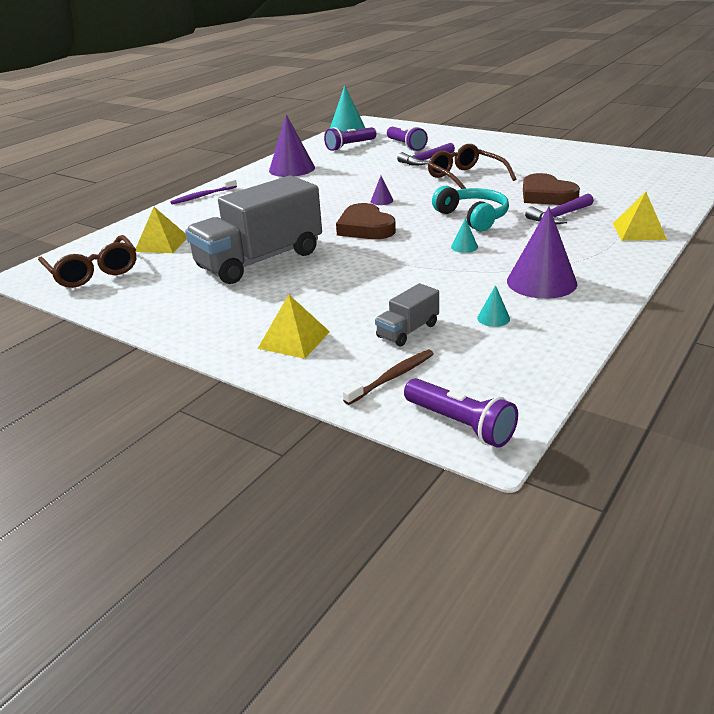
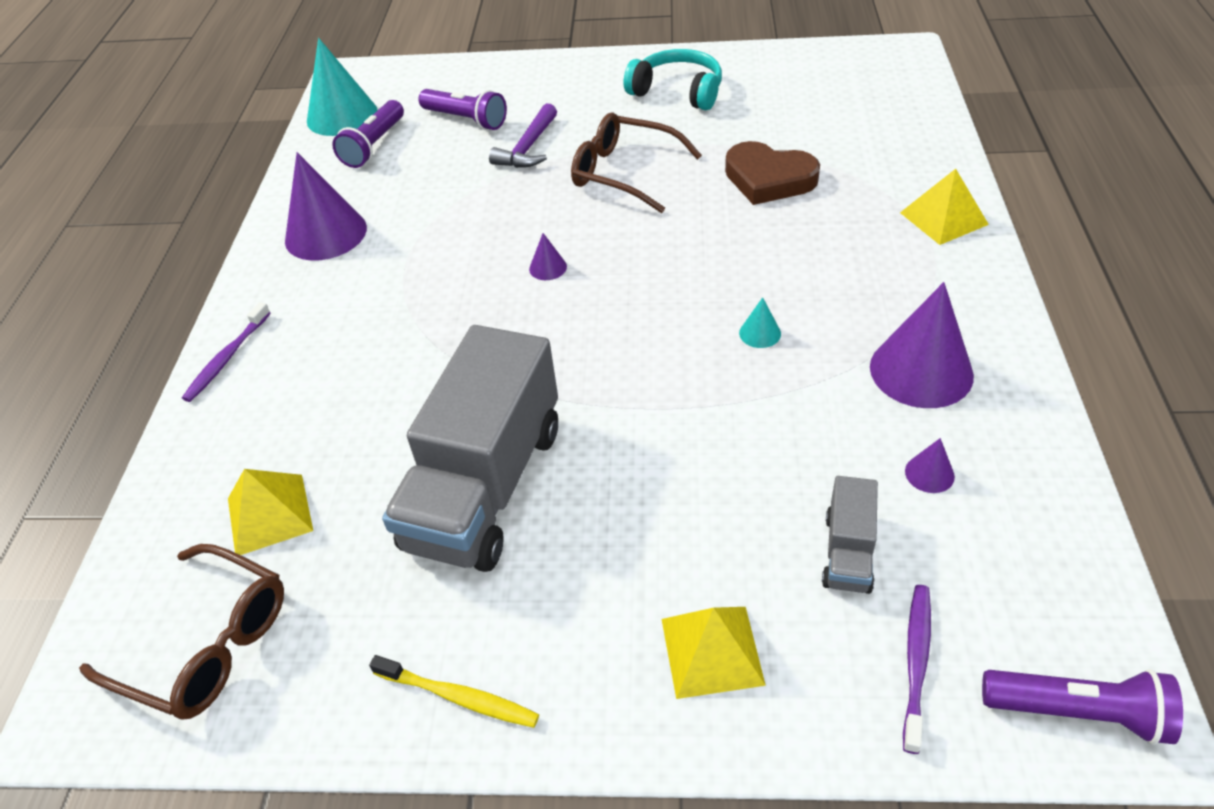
camera: 30 degrees left, 15 degrees up
(166, 316) = (459, 697): none -> yellow toothbrush
(365, 228) = (581, 342): brown heart -> none
(392, 377) = (916, 663): brown toothbrush -> purple toothbrush
(473, 217) = (714, 262): turquoise headphones -> turquoise headphones (677, 91)
(493, 318) = (929, 473): turquoise cone -> purple cone
(559, 216) = (823, 220): purple hammer -> none

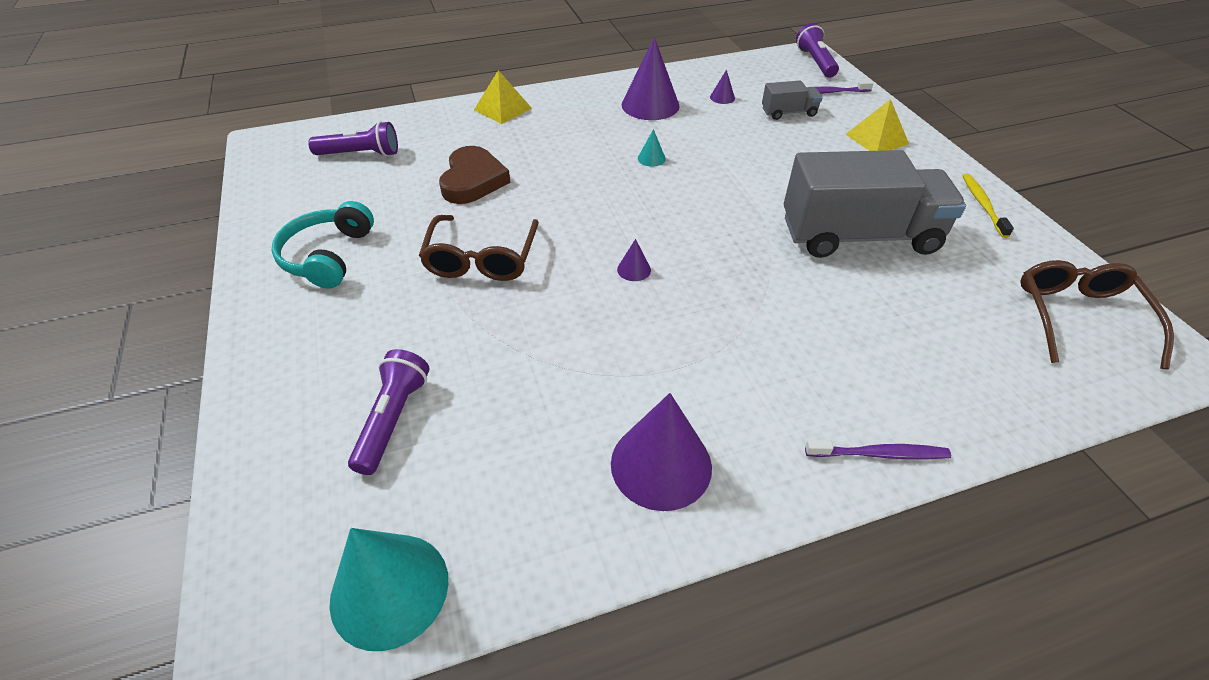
camera: 115 degrees left, 0 degrees up
(269, 514) = (977, 333): yellow pyramid -> none
(374, 146) = (467, 501): purple flashlight -> purple flashlight (360, 154)
(528, 148) = (449, 339): purple hammer -> none

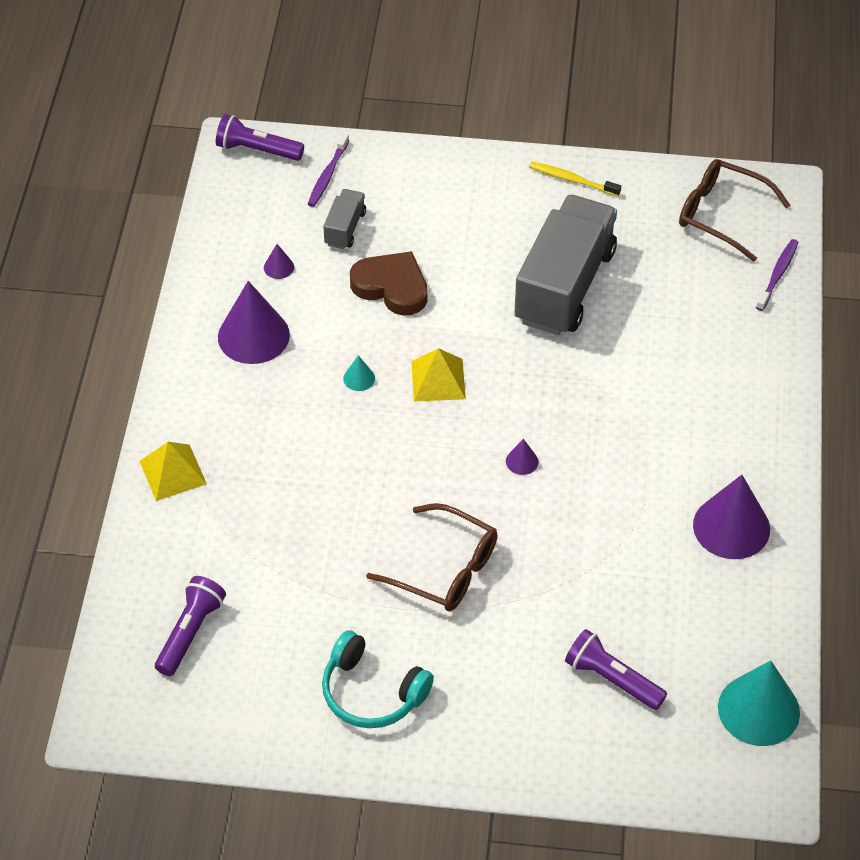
camera: 65 degrees left, 5 degrees up
(473, 180) = (308, 541): brown heart -> brown heart (391, 287)
(876, 139) = (434, 189): yellow pyramid -> yellow pyramid (438, 380)
(879, 454) = (779, 403): purple toothbrush -> purple toothbrush (777, 274)

